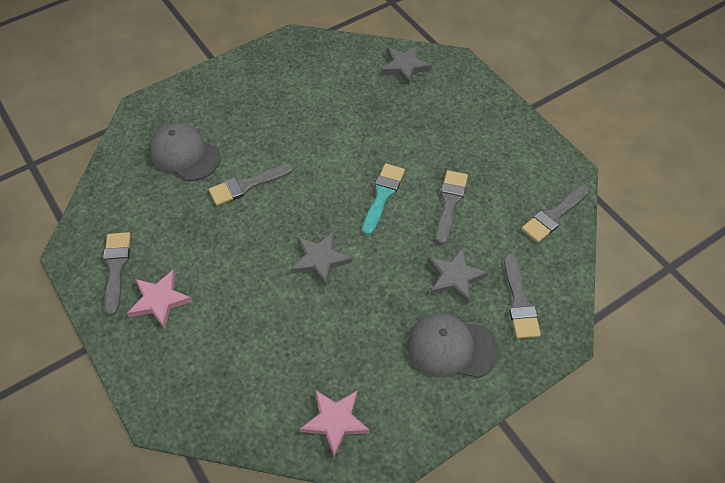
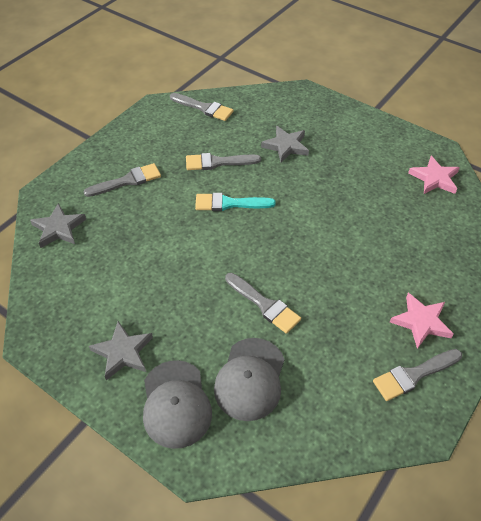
camera: 110 degrees left, 5 degrees down
(320, 259) = (315, 225): grey star -> grey star (123, 352)
(451, 347) = (342, 137): grey cap -> grey cap (176, 404)
(519, 301) = (287, 113): grey brush -> grey brush (127, 181)

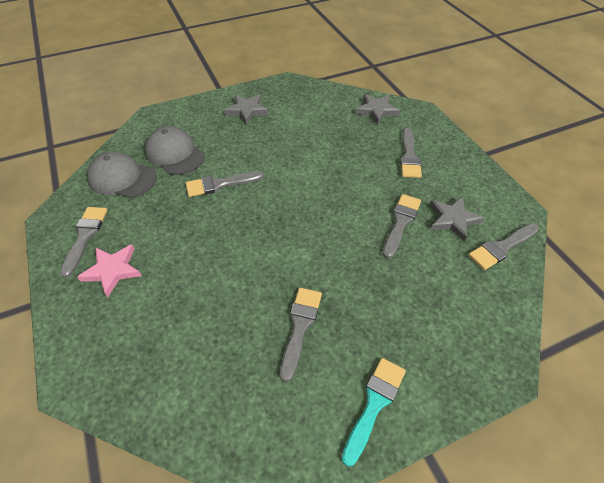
camera: 120 degrees right, 0 degrees up
(176, 404) = (193, 119): grey cap -> grey cap (122, 178)
(229, 203) = (339, 208): turquoise brush -> turquoise brush (374, 404)
(286, 146) = (396, 291): grey star -> grey star (453, 219)
(356, 181) = (300, 326): none -> grey brush
(434, 178) = (246, 421): pink star -> none

